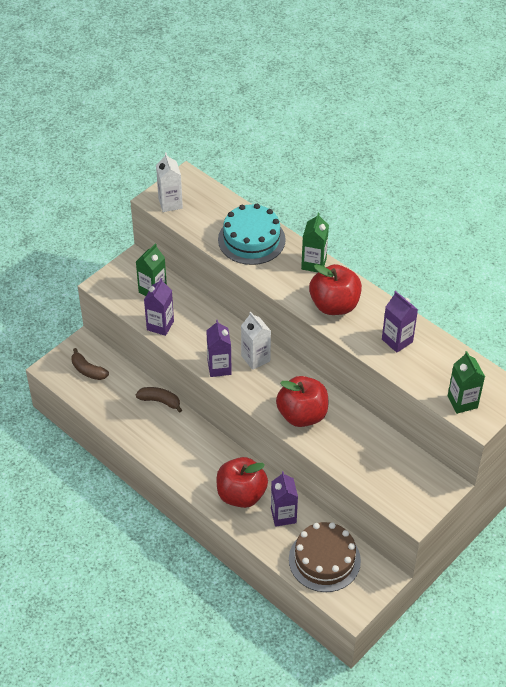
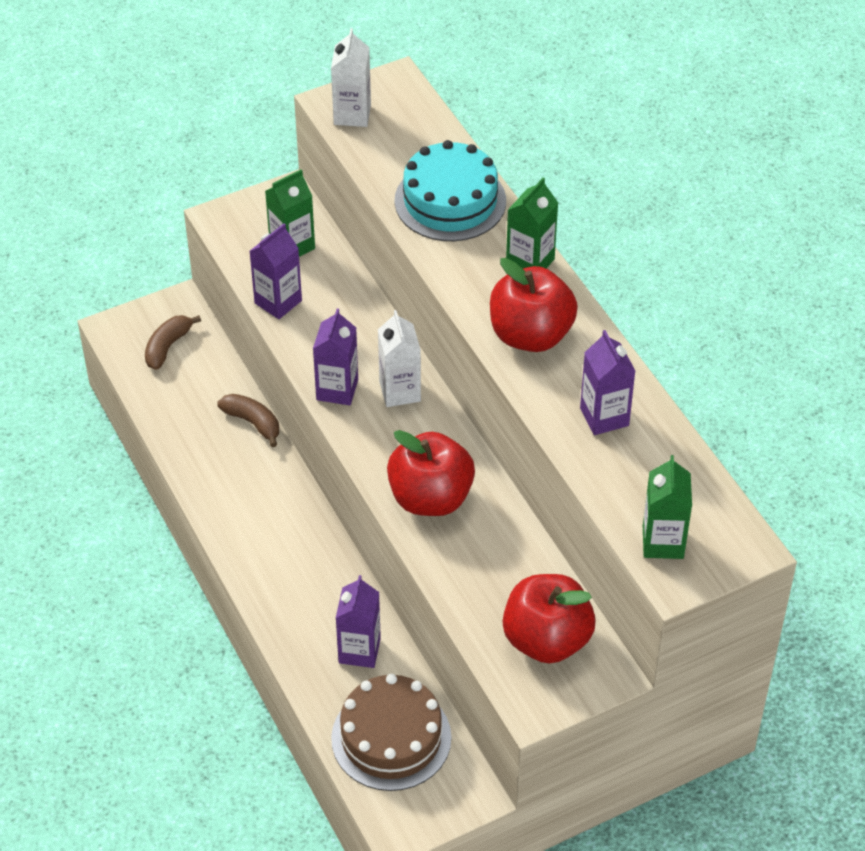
camera: 20 degrees right, 0 degrees up
(88, 370) = (167, 347): brown banana -> brown banana turned 60 degrees clockwise
(241, 494) = (309, 599): red apple -> red apple (547, 640)

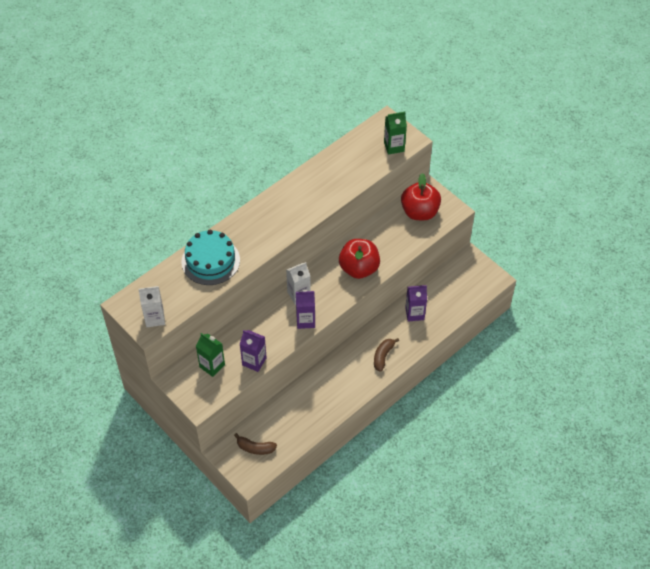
camera: 105 degrees left, 5 degrees up
(253, 422) = (296, 393): brown banana -> brown banana (383, 356)
(391, 738) = (454, 291): brown cake -> none
(530, 263) = (245, 220): green carton -> none
(530, 335) = (292, 211): red apple -> none
(604, 417) = (332, 177): purple carton -> none

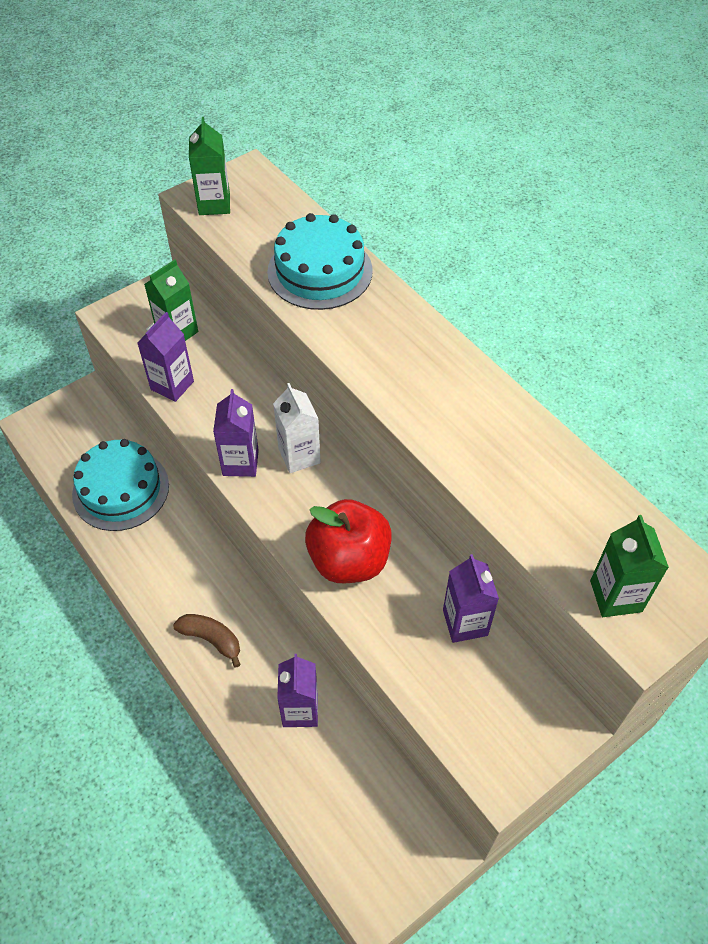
camera: 95 degrees right, 0 degrees up
(155, 318) = (214, 204): white carton -> green carton
(255, 448) = (80, 435): brown banana -> none
(294, 417) = (121, 489): none -> turquoise cake
(385, 223) = (465, 622): none -> purple carton
(419, 212) = (495, 698): red apple -> none

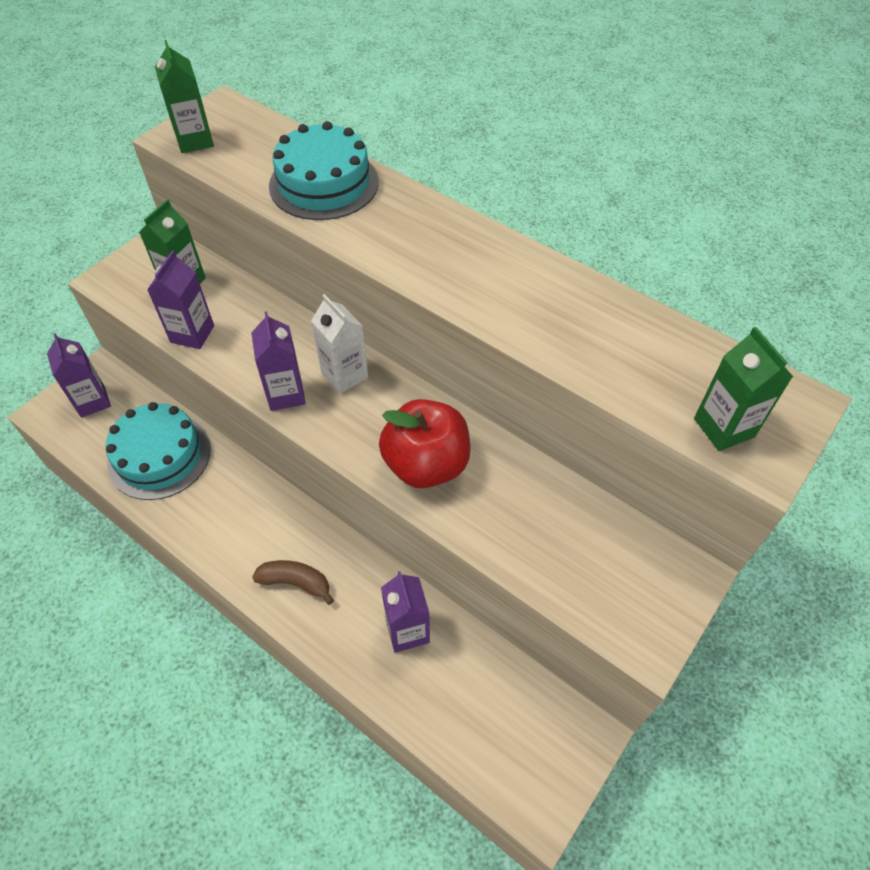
camera: 15 degrees left, 0 degrees up
(465, 622) = (561, 498): purple carton -> purple carton (92, 401)

